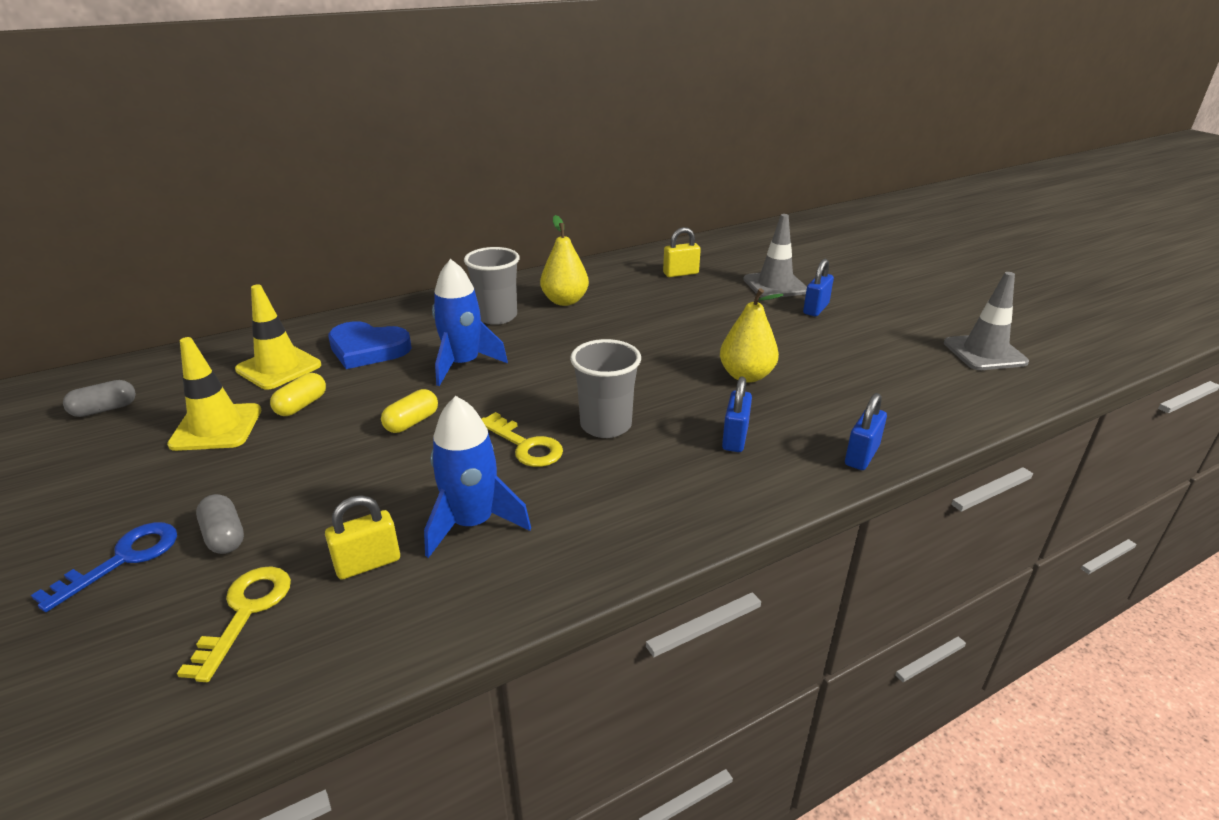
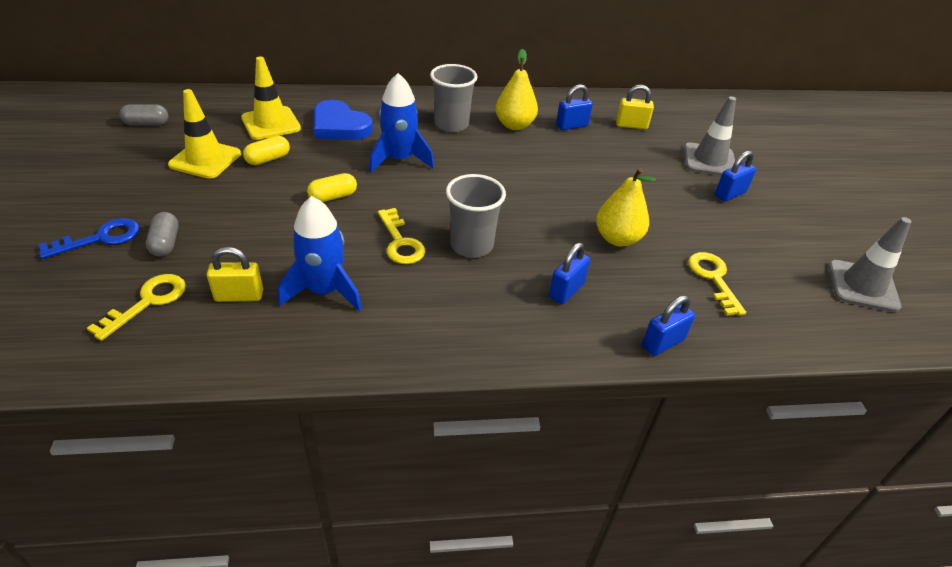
camera: 20 degrees right, 10 degrees up
(623, 287) = (571, 126): none -> blue padlock
(860, 384) = (713, 278): none -> yellow key

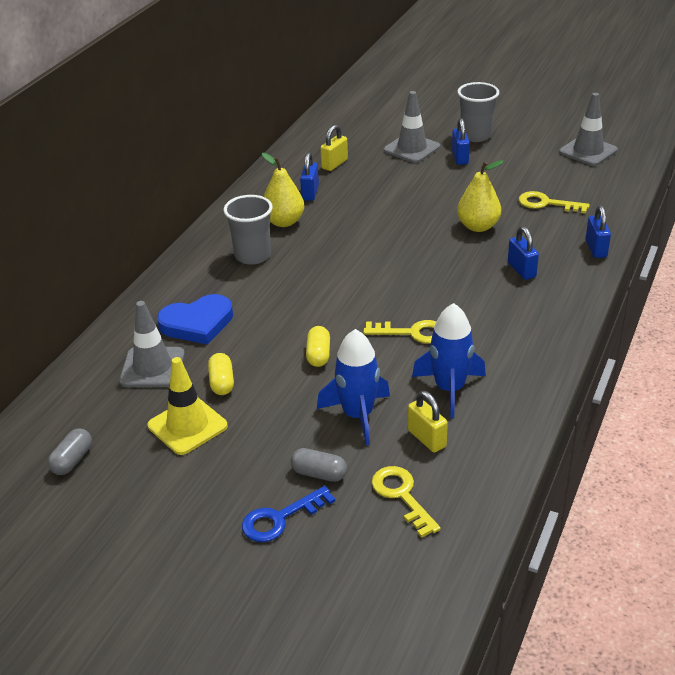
camera: 55 degrees left, 5 degrees down
(100, 238) = (280, 518): blue key -> blue key turned 120 degrees counterclockwise
(239, 296) = (427, 438): yellow padlock -> yellow padlock turned 60 degrees counterclockwise
(271, 123) = (152, 367): yellow traffic cone -> grey traffic cone
(399, 159) = (287, 301): blue rocket -> blue rocket (358, 415)
(471, 245) = (440, 297): grey cup -> grey cup (476, 135)

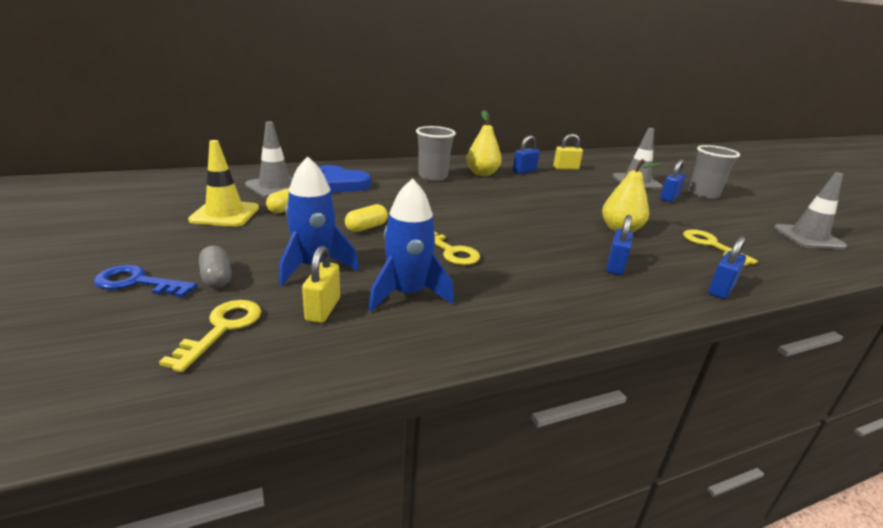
camera: 40 degrees right, 10 degrees down
(72, 460) = (150, 195): grey capsule -> none

